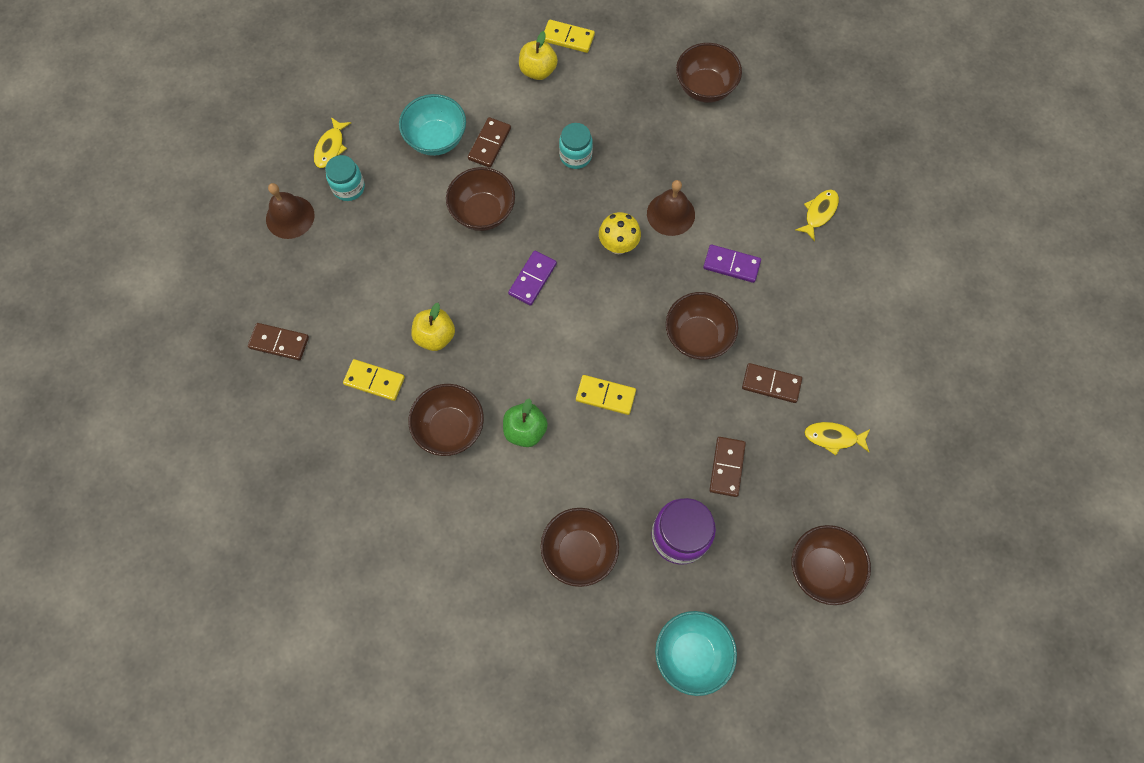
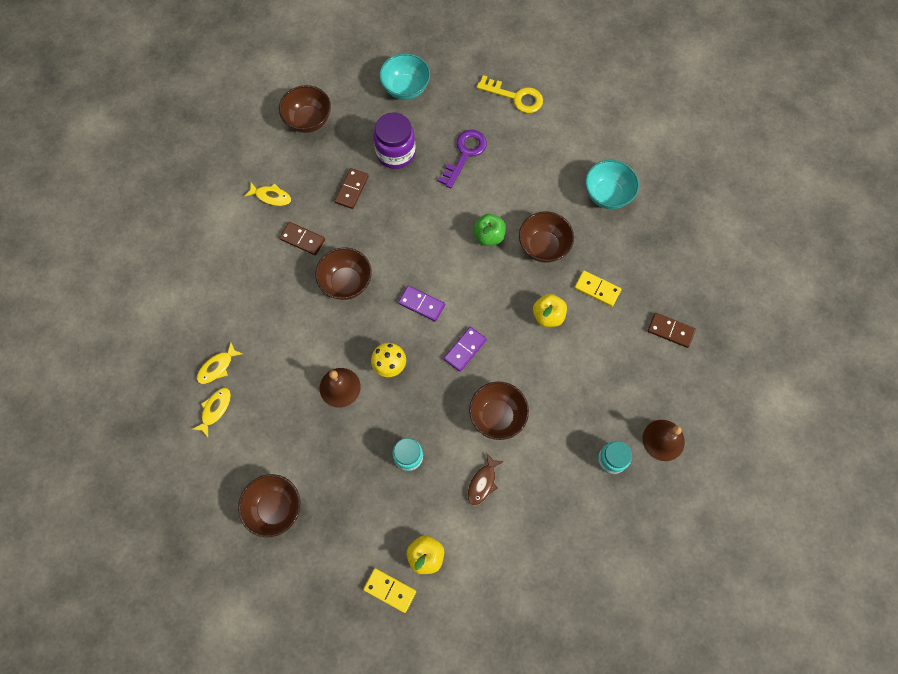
camera: 170 degrees left, 0 degrees up
(331, 147) = (626, 504): yellow fish -> yellow fish (215, 409)
(436, 139) = (530, 496): turquoise bowl -> turquoise bowl (607, 195)
(489, 144) = (483, 483): brown domino -> brown fish
(518, 669) = (515, 97): none -> yellow key
(579, 551) = (465, 154): brown bowl -> purple key
(605, 396) = (426, 250): yellow domino -> none
(731, 265) = (303, 335): purple domino -> purple domino (421, 304)

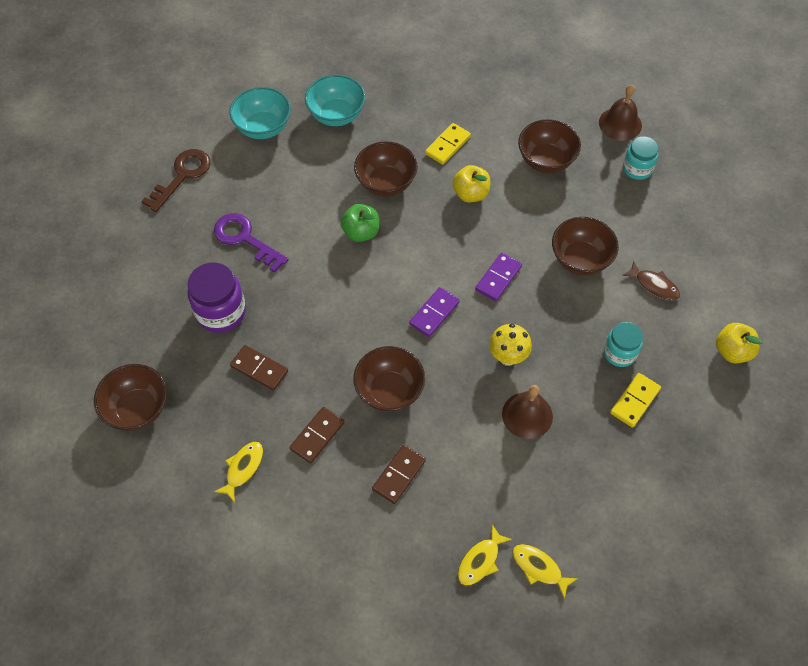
camera: 80 degrees left, 10 degrees down
(217, 367) = (480, 560): yellow fish -> yellow fish turned 75 degrees clockwise
(275, 508) = (672, 506): brown bowl -> brown bowl (546, 161)
(390, 590) = (769, 392): yellow domino -> yellow domino (635, 401)
(405, 88) = (128, 288): turquoise bowl -> turquoise bowl (263, 128)
(465, 349) = (498, 278): purple domino -> purple domino turned 75 degrees clockwise
(515, 97) = (182, 176): yellow key -> brown key
(670, 331) = (505, 94): brown domino -> brown domino (399, 475)

